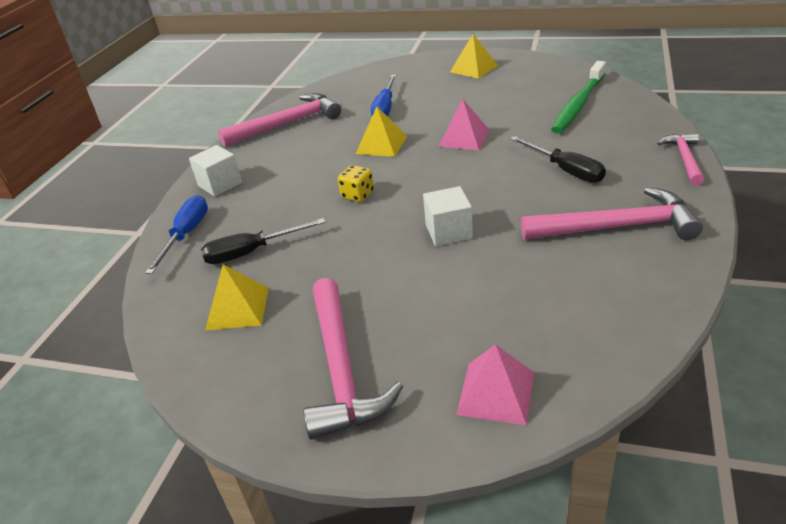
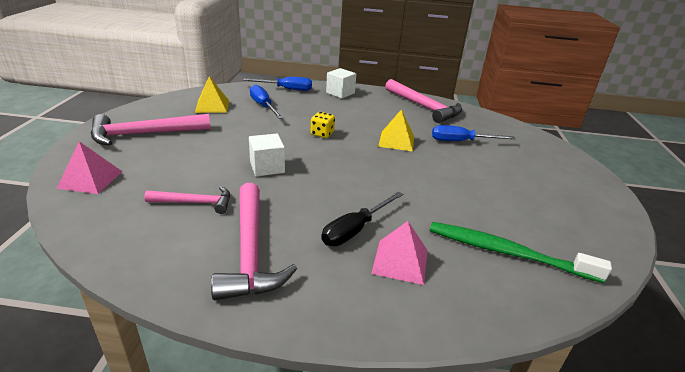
camera: 75 degrees right, 5 degrees down
(251, 252) = (263, 106): black screwdriver -> blue screwdriver
(464, 138) = (413, 177): pink pyramid -> pink pyramid (400, 261)
(474, 68) = (569, 186): yellow pyramid -> none
(684, 159) = (382, 326): pink hammer -> pink hammer (195, 203)

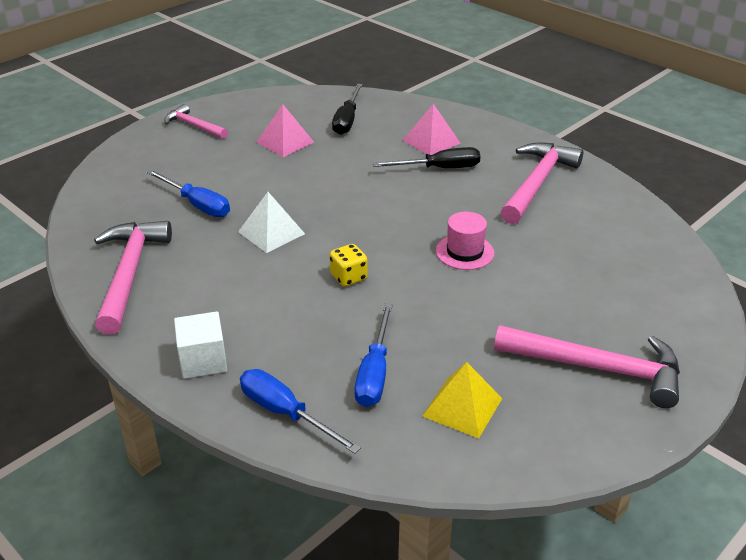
camera: 140 degrees left, 5 degrees up
(90, 179) = (674, 305): pink pyramid -> pink pyramid (285, 142)
(195, 203) = (565, 237): pink hammer -> pink hammer (194, 126)
(267, 167) = (464, 252): white cube -> pink hat
(396, 141) = (271, 233): yellow pyramid -> white pyramid
(508, 253) = (347, 120): green toothbrush -> black screwdriver

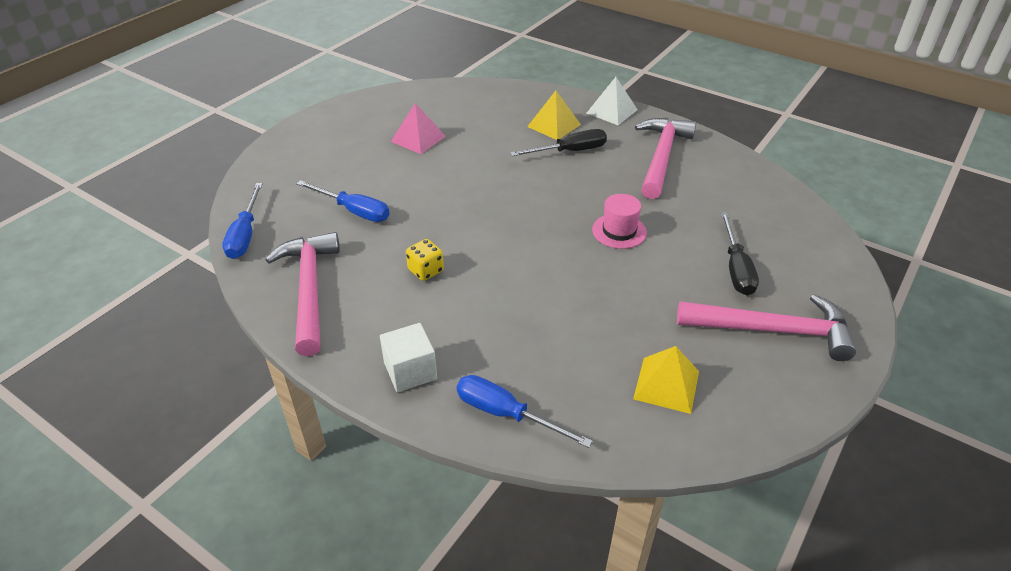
camera: 10 degrees left, 5 degrees up
(194, 126) = (325, 130): pink hammer -> none
(271, 233) = (434, 232): white pyramid -> white pyramid (612, 111)
(347, 120) = (469, 111): black screwdriver -> black screwdriver (736, 268)
(348, 277) = (521, 268): yellow dice -> yellow dice (426, 270)
(374, 373) = (576, 361): blue screwdriver -> blue screwdriver (245, 235)
(431, 141) = (554, 125): pink pyramid -> yellow pyramid

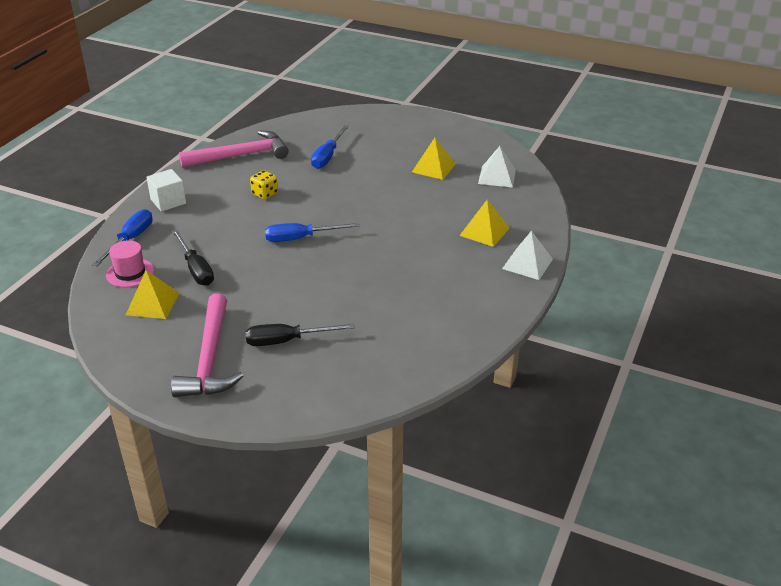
camera: 80 degrees right, 5 degrees down
(245, 235) = (292, 124): blue screwdriver -> blue screwdriver (300, 238)
(418, 138) = (433, 168): pink pyramid -> yellow pyramid
(453, 104) = (497, 176): none -> white pyramid
(570, 151) = (442, 243): black screwdriver -> black screwdriver (196, 269)
(619, 231) = (327, 276): pink hat -> pink hat (130, 273)
(661, 157) = (453, 297): pink hammer -> none

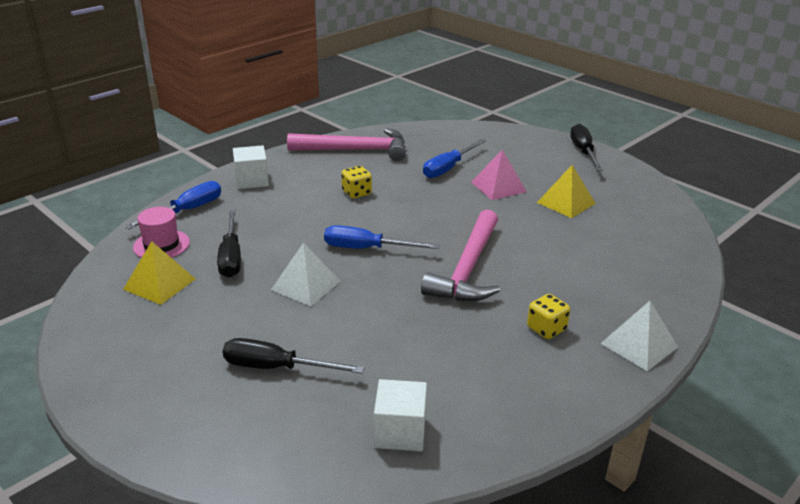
camera: 20 degrees right, 5 degrees down
(209, 358) = (174, 365): pink hammer -> pink hammer (467, 269)
(376, 165) = (498, 187): none -> pink pyramid
(398, 359) = (400, 432): none -> white cube
(428, 120) = (583, 152): none -> black screwdriver
(462, 267) = (546, 329): none -> yellow dice
(484, 231) = (597, 290): yellow pyramid -> none
(497, 176) = (642, 228): white pyramid -> white pyramid (306, 285)

